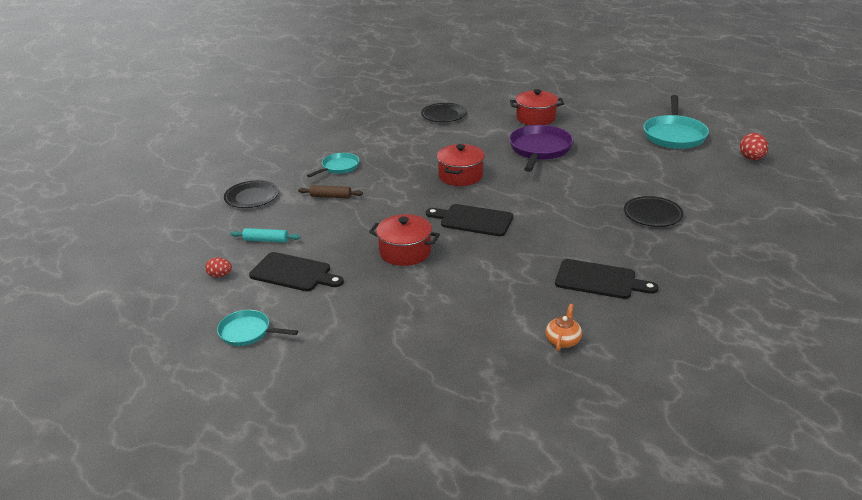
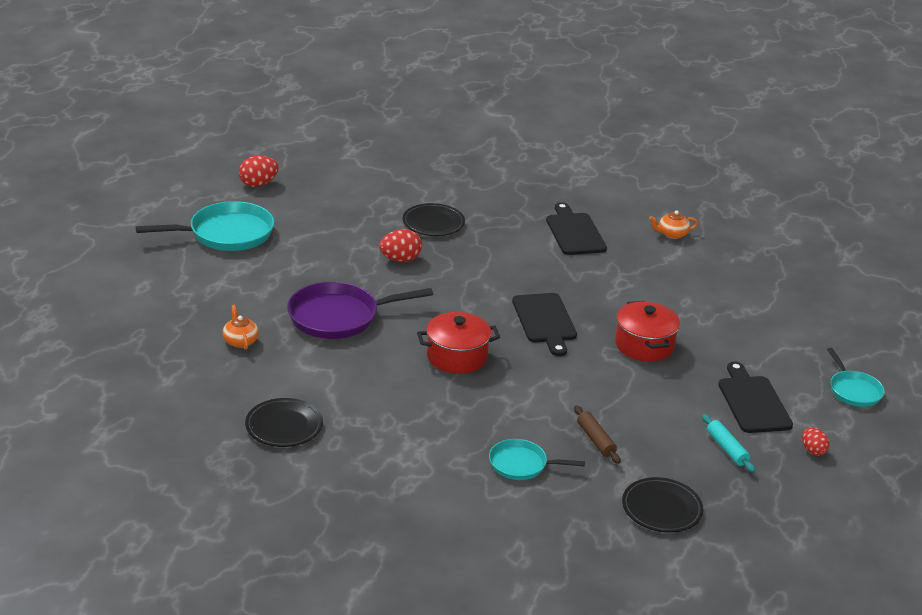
camera: 125 degrees left, 0 degrees up
(536, 118) = (240, 341): red pot -> orange teapot
(601, 187) = (400, 259): none -> red egg

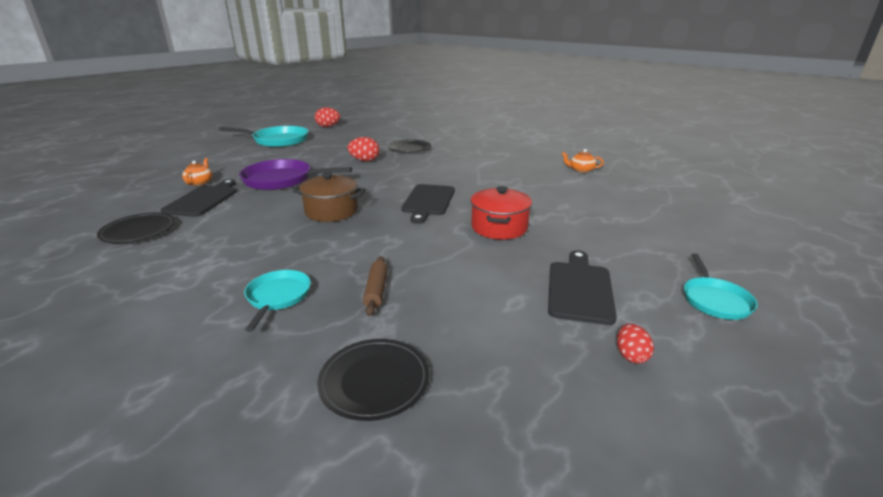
camera: 25 degrees right, 5 degrees down
(457, 357) = (331, 211): red pot -> brown pot
(521, 464) = (278, 297): turquoise pan -> turquoise pan turned 60 degrees clockwise
(574, 232) = (504, 162): black cutting board -> black cutting board (203, 200)
(726, 449) = (515, 329): turquoise rolling pin -> none

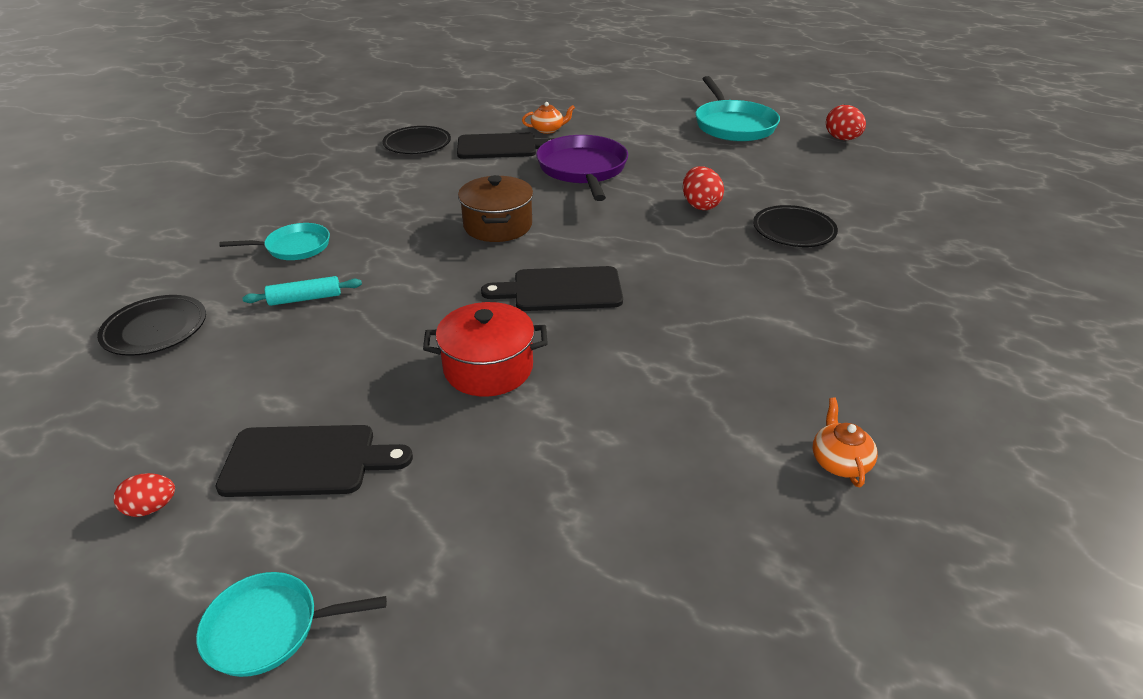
camera: 75 degrees right, 10 degrees up
(376, 290) = (305, 298): brown rolling pin -> turquoise rolling pin

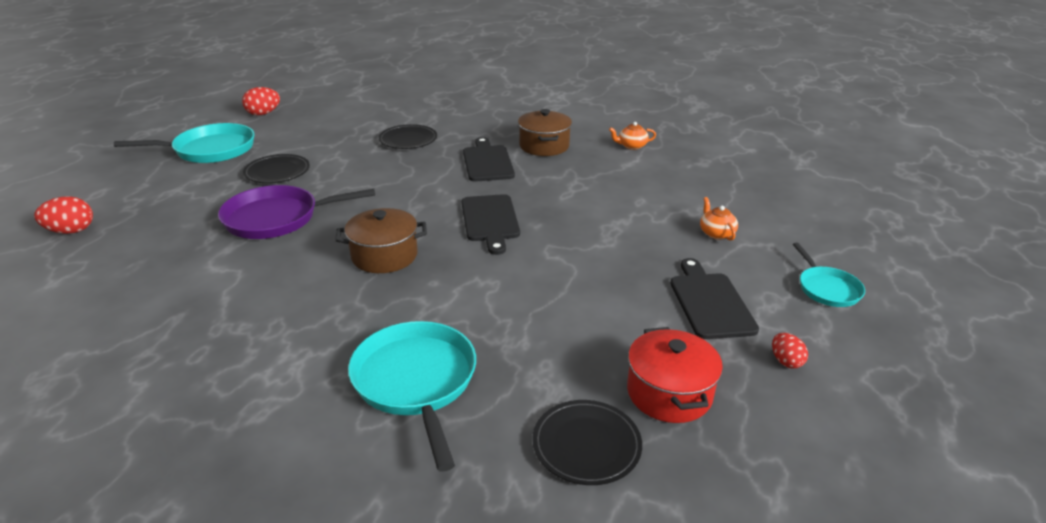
camera: 95 degrees left, 5 degrees down
(294, 247) = (416, 382): turquoise pan -> turquoise pan, size x1.74
(305, 298) = (516, 349): turquoise rolling pin -> none
(417, 144) = (149, 334): black plate -> black plate (277, 172)
(488, 368) = (591, 243): red pot -> red pot (669, 393)
(501, 147) = (194, 269): black cutting board -> black cutting board (487, 162)
(548, 129) = (160, 242): orange teapot -> orange teapot (716, 233)
(700, 205) = (364, 168): red egg -> red egg (71, 231)
(806, 348) = (544, 146): none -> brown pot

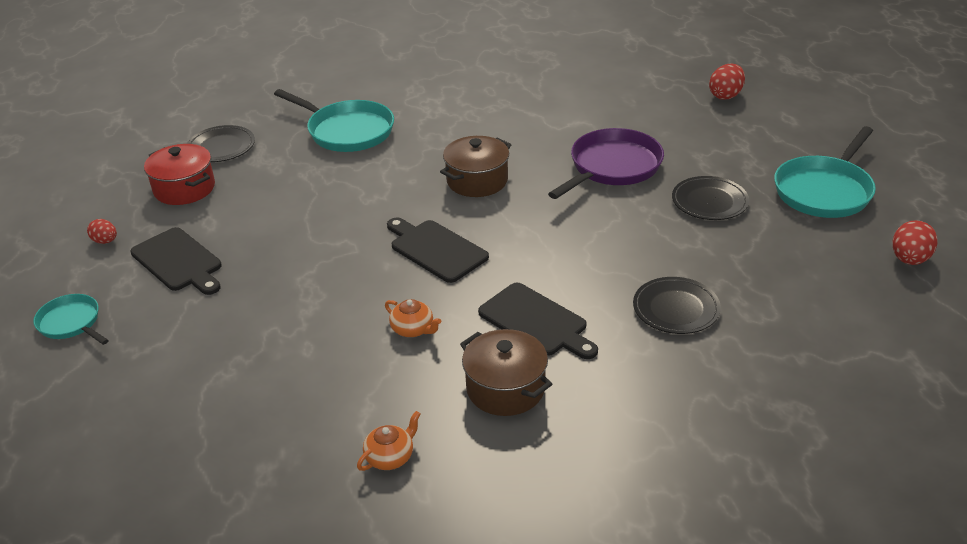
camera: 145 degrees right, 5 degrees up
(716, 233) = (199, 342): orange teapot -> orange teapot (413, 329)

